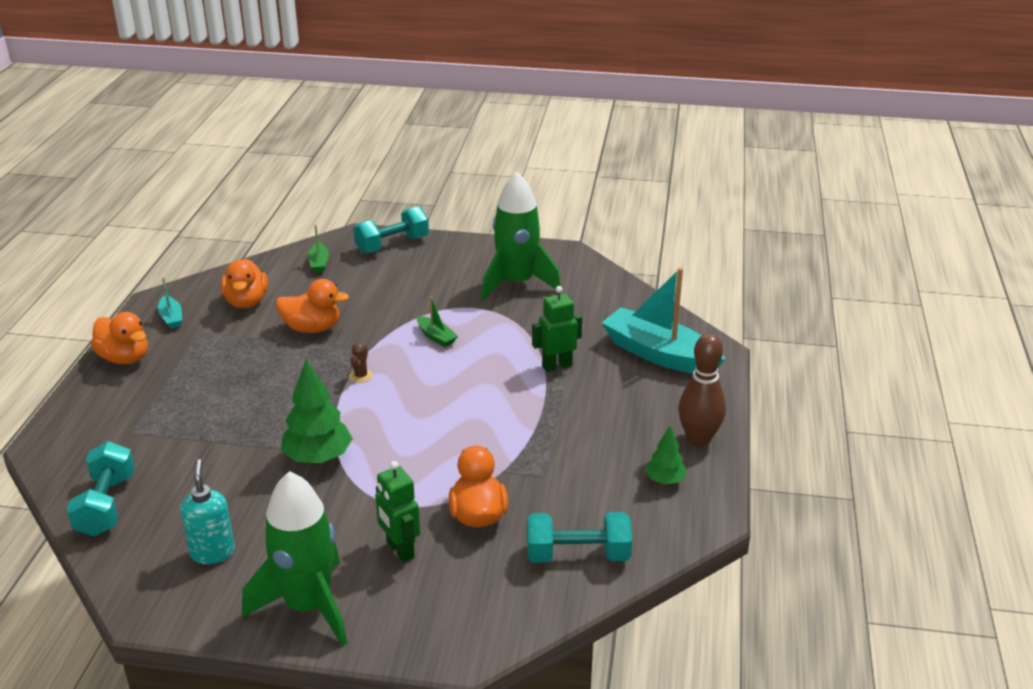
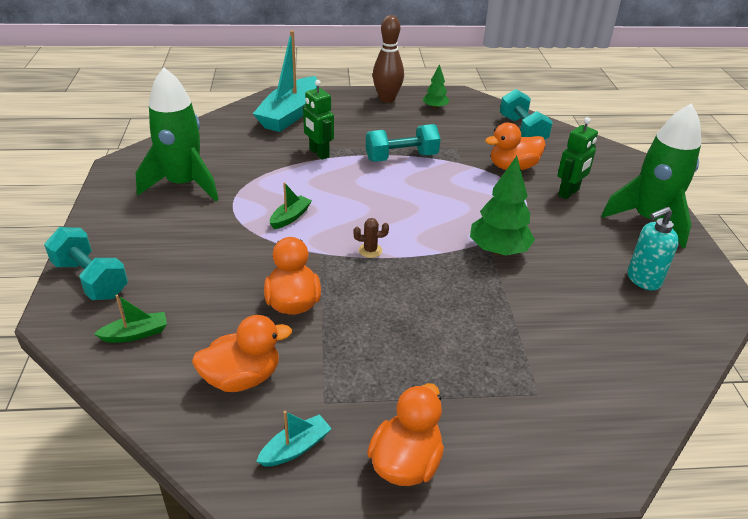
camera: 105 degrees left, 5 degrees up
(106, 505) = (648, 368): turquoise dumbbell -> turquoise dumbbell (401, 157)

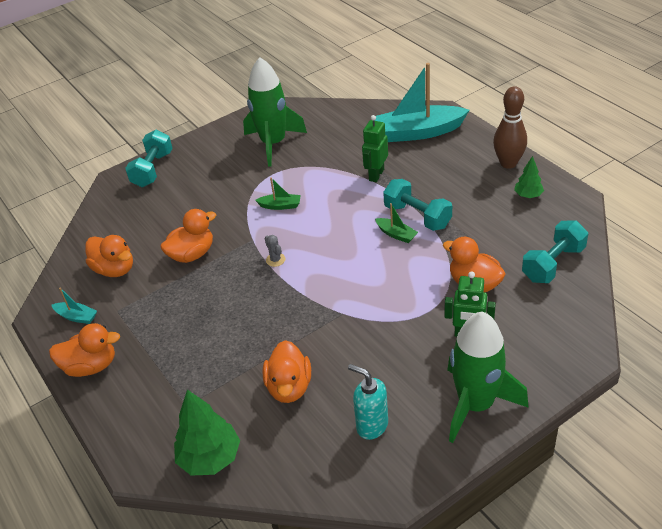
camera: 65 degrees right, 5 degrees up
(136, 334) = (122, 212): green boat -> green boat (396, 234)
(370, 250) = (275, 260): brown cactus -> grey cactus
(498, 250) = (335, 324): green tree -> green tree (210, 458)
(562, 309) = (289, 387): none -> orange duck

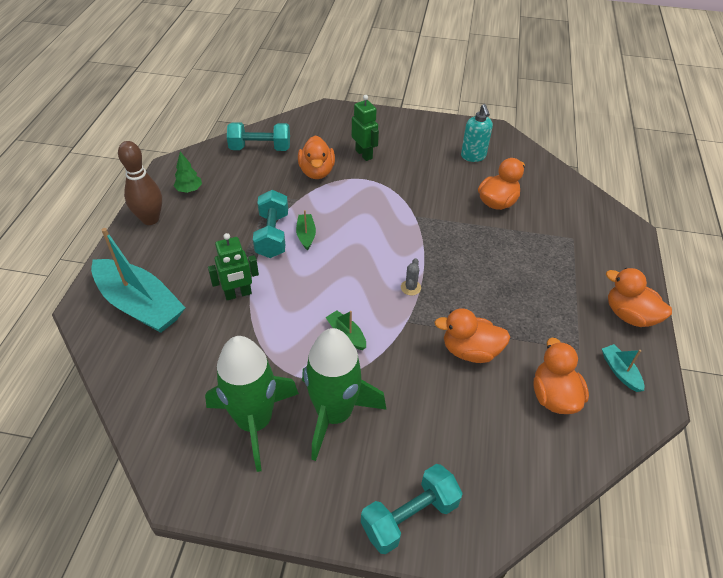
camera: 140 degrees left, 5 degrees up
(210, 458) = (580, 202): green tree -> none
(475, 404) = (410, 129): green rocket -> green rocket (334, 414)

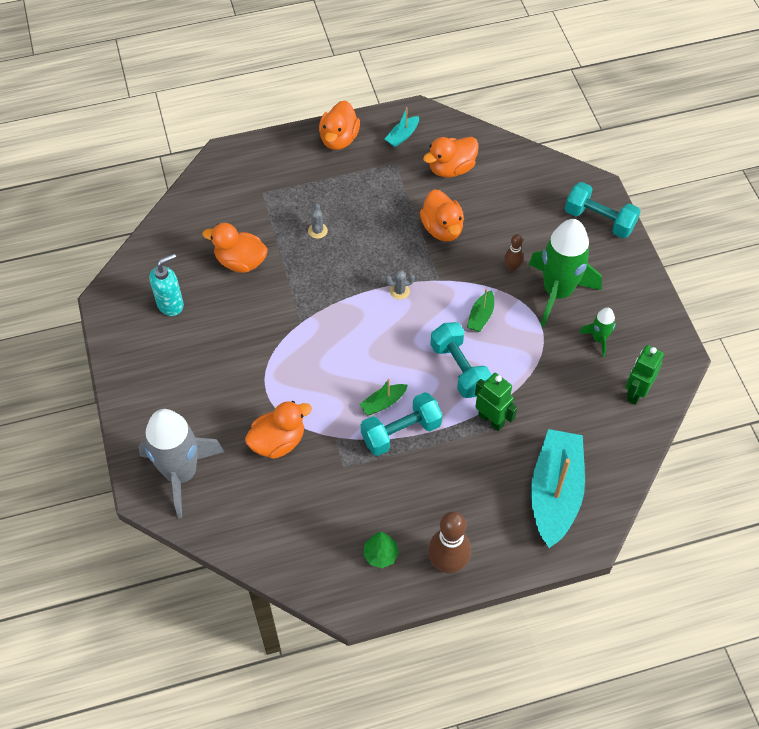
camera: 115 degrees left, 10 degrees up
(254, 422) = (599, 339): green rocket -> green rocket, size x0.47
(260, 148) = (266, 524): turquoise dumbbell -> turquoise dumbbell (459, 369)
(327, 125) = (181, 473): none -> grey rocket
(364, 154) = (220, 409): green robot -> green robot (636, 393)
(389, 388) = (512, 267): none -> brown bowling pin
(510, 258) = (317, 231): none -> grey cactus

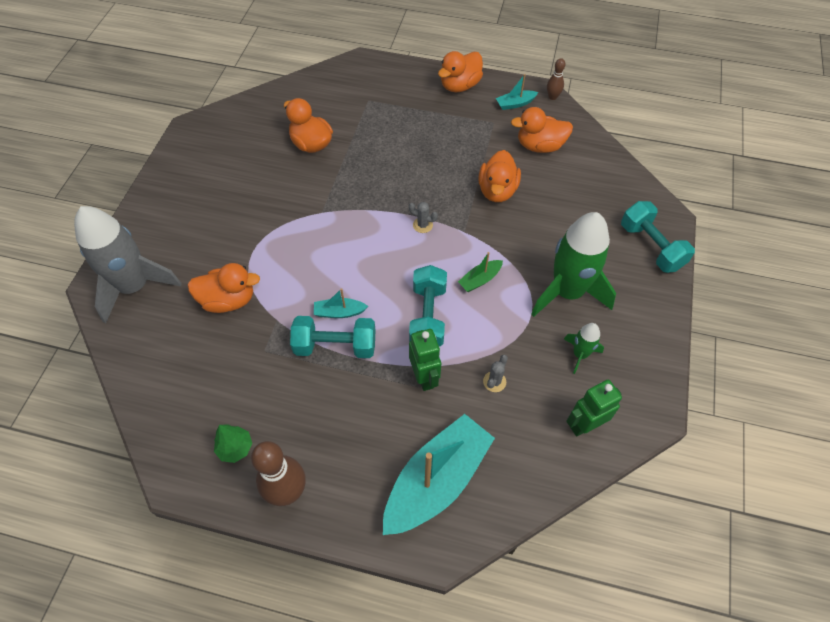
camera: 30 degrees right, 0 degrees up
(171, 304) = (233, 152): turquoise soap dispenser -> none
(317, 231) = (390, 147): grey cactus -> grey cactus (494, 381)
(383, 403) = (339, 312): green boat -> turquoise boat
(512, 267) = (538, 250): brown bowling pin -> brown bowling pin (552, 97)

